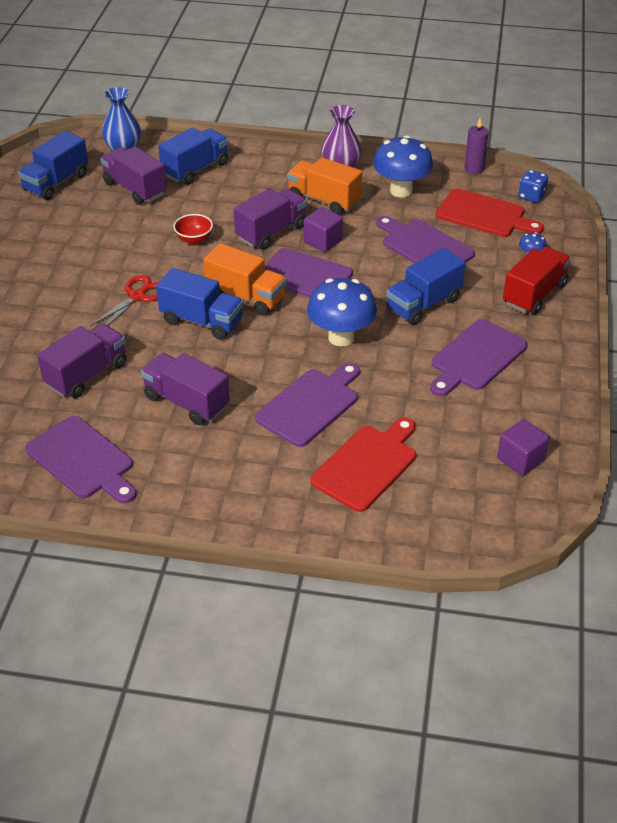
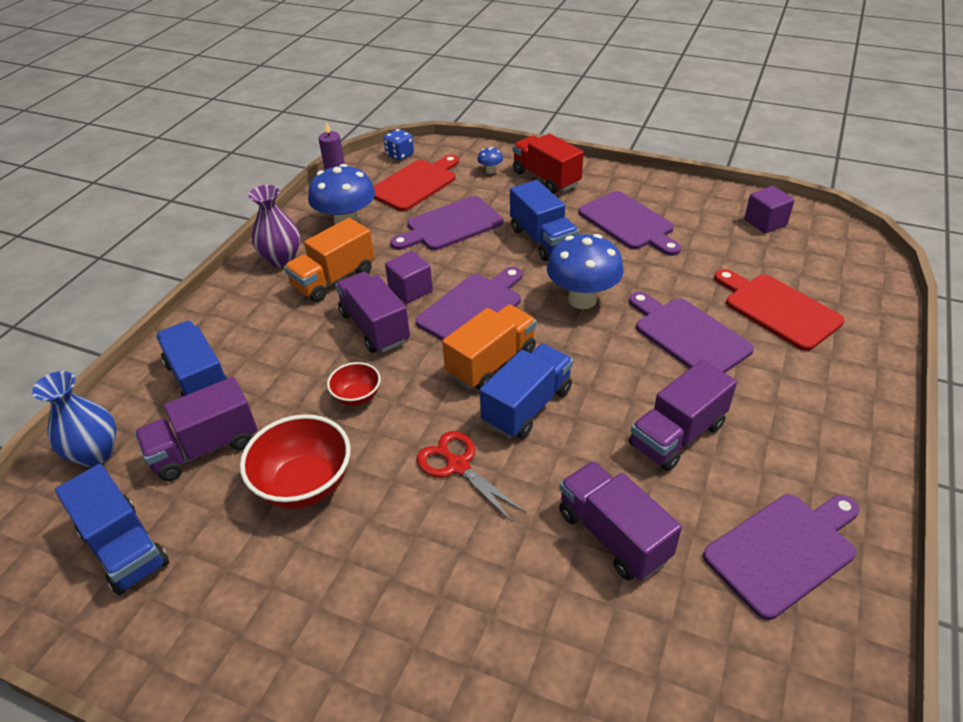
camera: 75 degrees left, 0 degrees up
(111, 235) = (304, 485): none -> red bowl

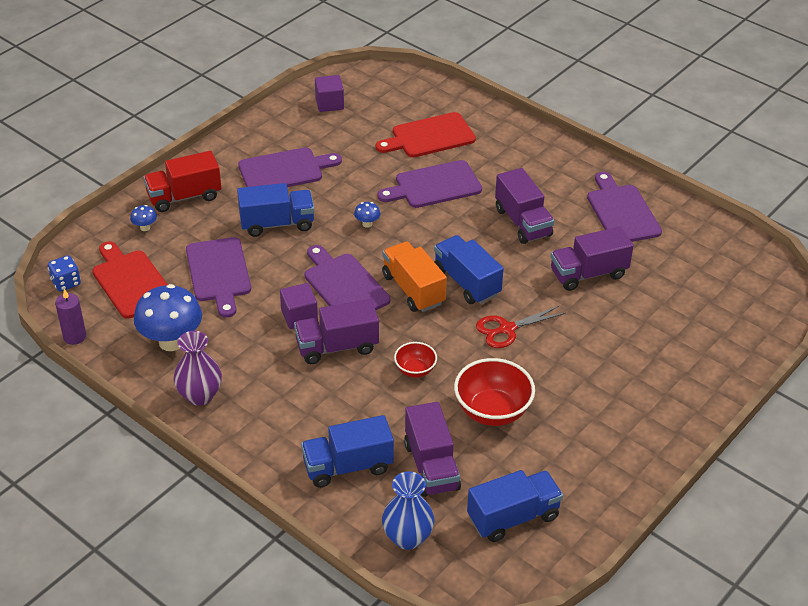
camera: 75 degrees left, 0 degrees up
(334, 279) = (254, 363): orange truck -> none
(582, 299) = (367, 224): blue mushroom -> blue mushroom, size x0.43

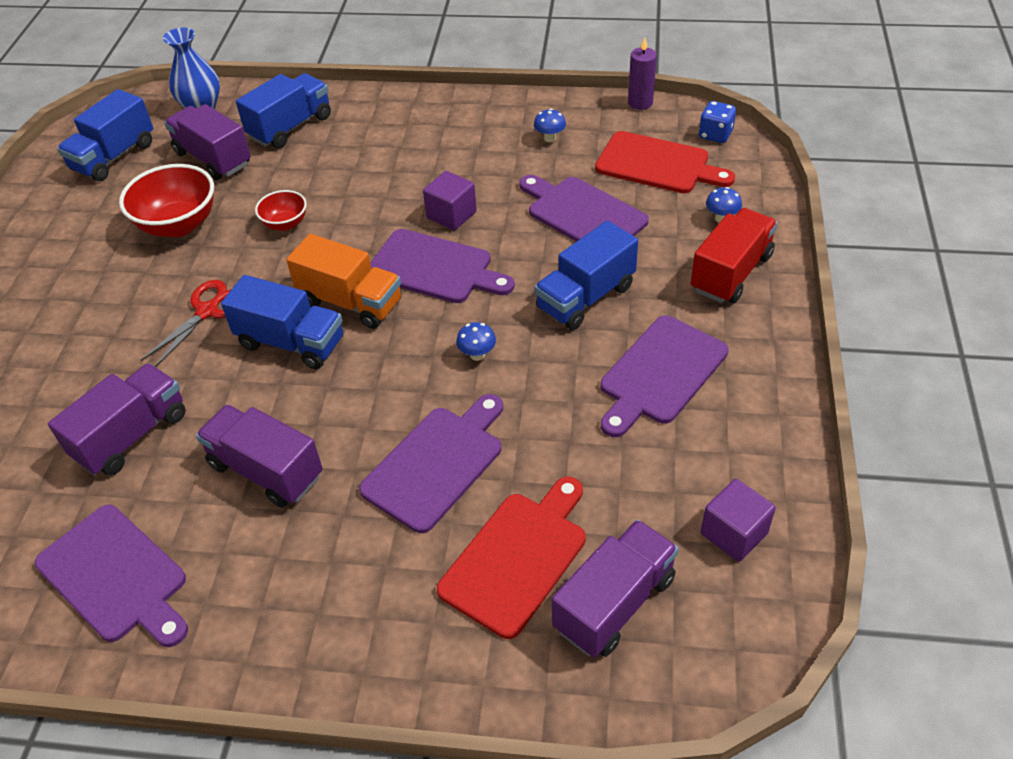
camera: 150 degrees right, 5 degrees up
(171, 341) = (550, 138): blue mushroom -> blue mushroom, size x0.43
(200, 395) = (473, 115): purple vase -> none
(337, 347) = (385, 207): purple truck -> purple truck (614, 603)

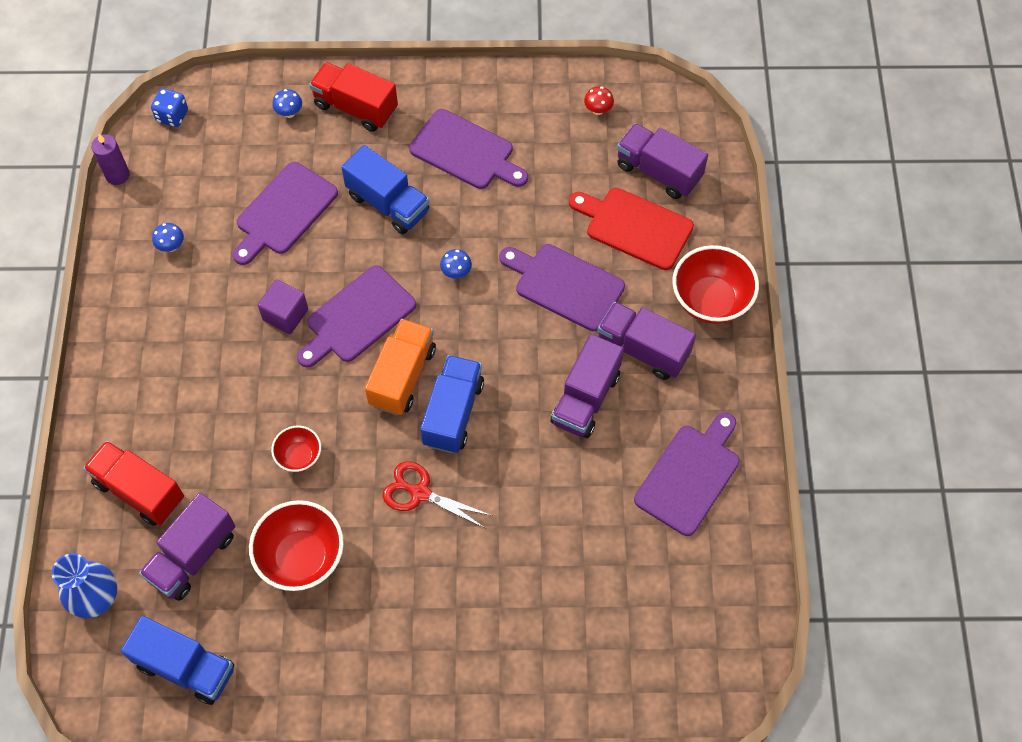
camera: 100 degrees left, 15 degrees up
(132, 436) = (564, 509): purple truck -> purple truck (643, 350)
(290, 127) = (139, 491): blue truck -> red truck
(372, 644) = (710, 301): none -> red bowl
(435, 268) = (357, 317): purple cutting board -> purple cutting board turned 150 degrees counterclockwise
(657, 164) = (215, 159): red cutting board -> none
(734, 533) = (598, 110): purple cube -> red mushroom

